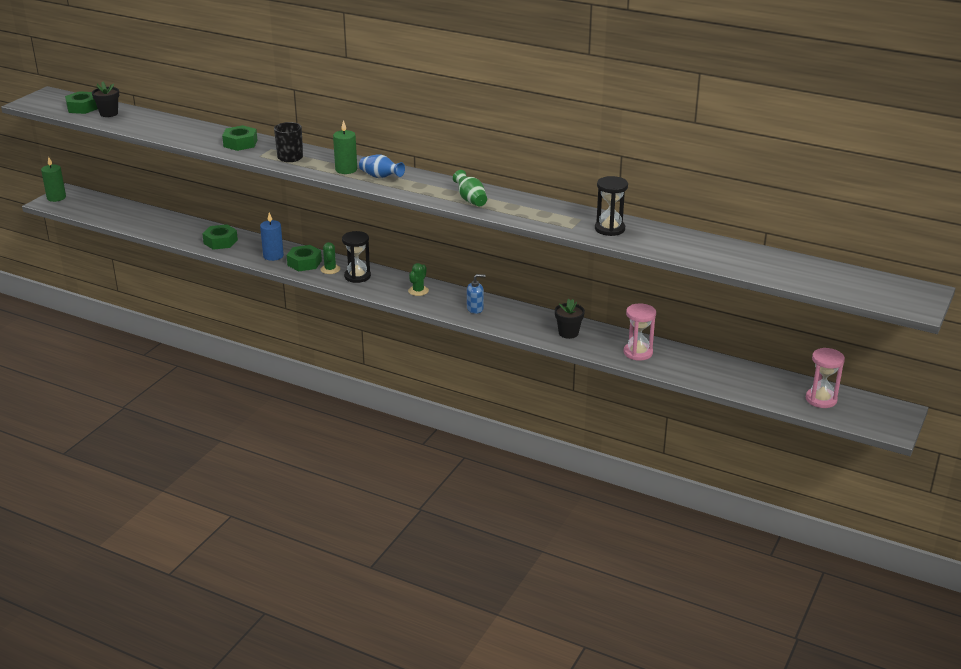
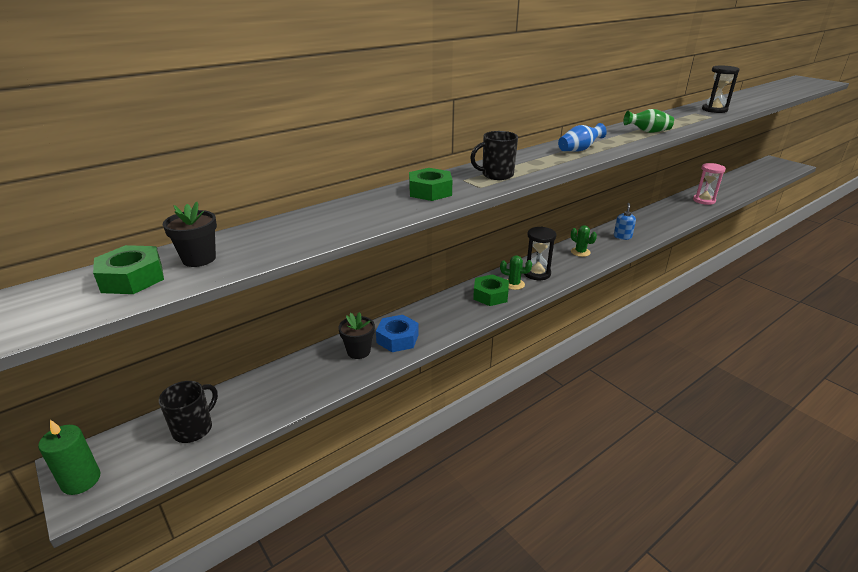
camera: 65 degrees left, 0 degrees up
(102, 209) = (194, 429): none -> black mug
(220, 242) = (397, 339): green nut -> blue nut
(273, 256) = (461, 310): blue candle -> none
(346, 170) = (551, 158): green candle -> none
(568, 333) = (671, 214): black flower pot -> black flower pot (358, 351)
(821, 399) = (764, 172): pink hourglass -> none

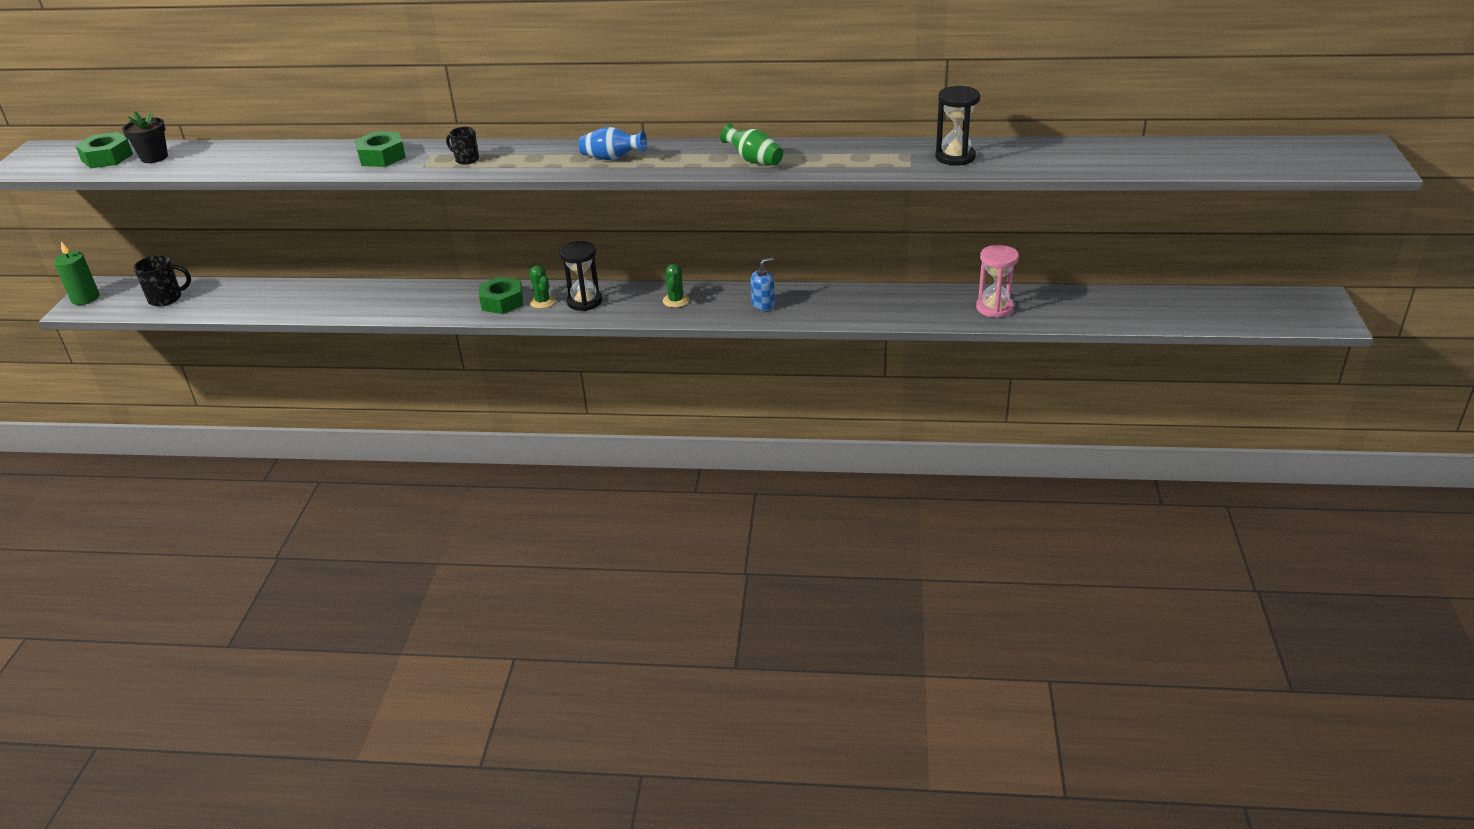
camera: 45 degrees right, 5 degrees up
(358, 351) = (327, 297): black flower pot -> none
(397, 339) = (367, 301): blue nut -> none
(496, 175) = (466, 159): black mug -> black mug, size x0.66

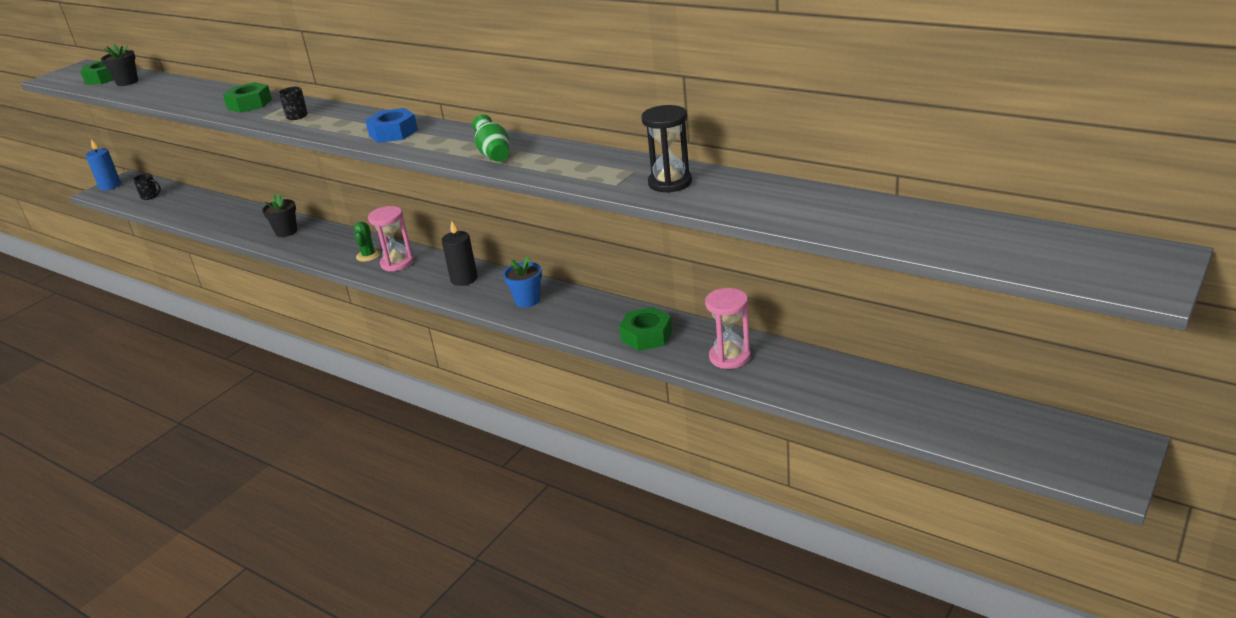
camera: 30 degrees right, 5 degrees down
(85, 298) = (110, 186): green candle -> blue candle
(166, 298) = (150, 196): black mug -> black mug, size x0.66
(410, 299) = (286, 232): none -> black flower pot
(502, 301) = (341, 249): green nut -> green nut (646, 336)
(584, 301) = (397, 263): black hourglass -> pink hourglass
(612, 158) = (393, 133): blue vase -> blue nut
(676, 300) = (464, 279): green cactus -> black candle
(763, 305) = (527, 300): blue soap dispenser -> blue flower pot

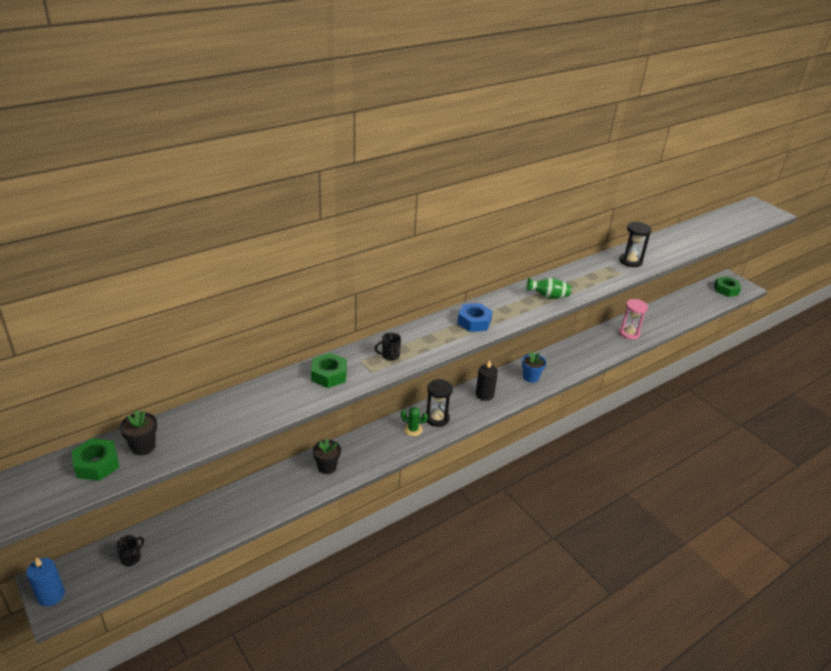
camera: 75 degrees left, 5 degrees up
(397, 263) = (437, 418): pink hourglass -> black hourglass
(646, 336) = (595, 350): green nut -> green nut (726, 290)

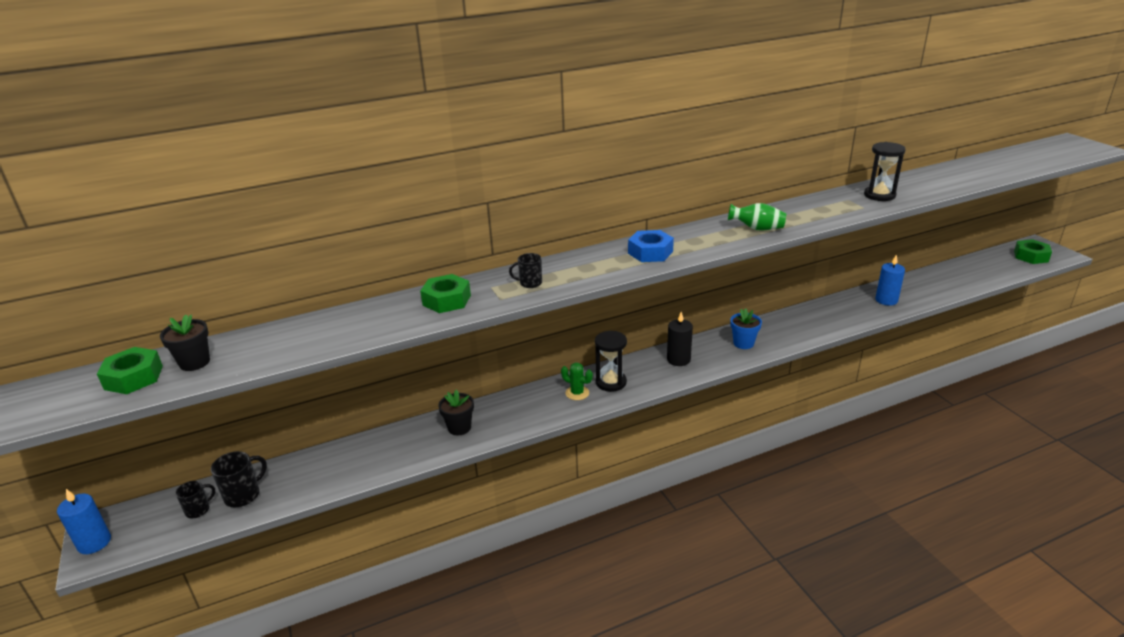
camera: 15 degrees right, 5 degrees down
(165, 541) = (243, 495): none -> black mug
(629, 333) = (886, 300): pink hourglass -> blue candle

